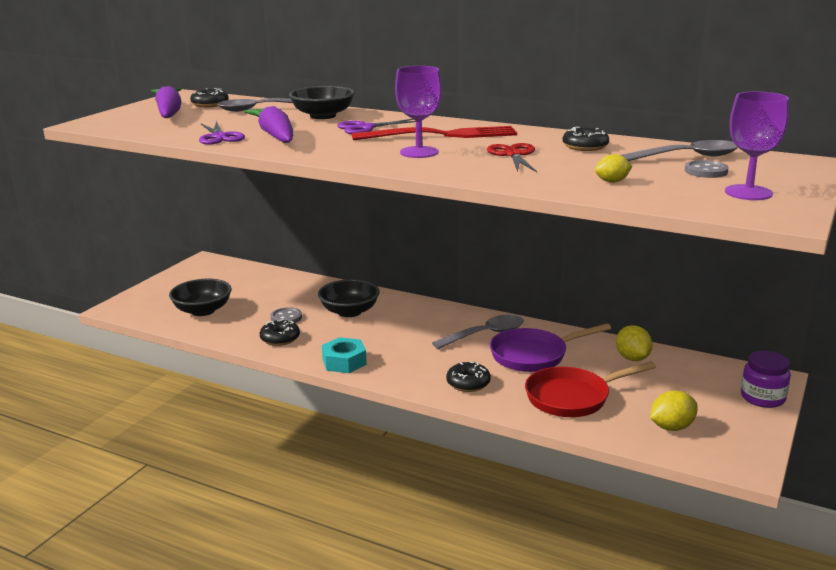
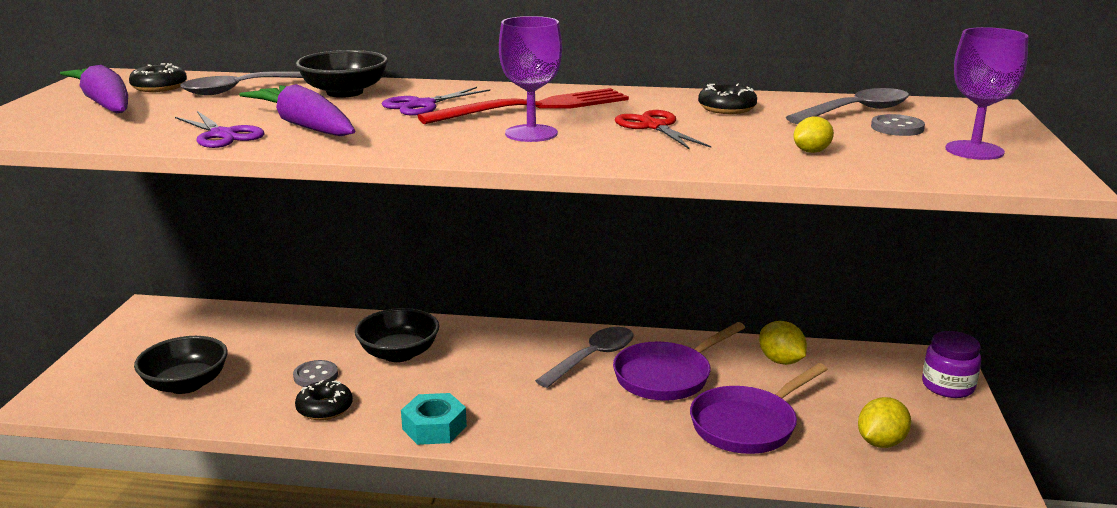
camera: 20 degrees left, 0 degrees up
(468, 383) = (613, 429): black donut -> none
(572, 397) = (747, 425): red pan -> purple pan

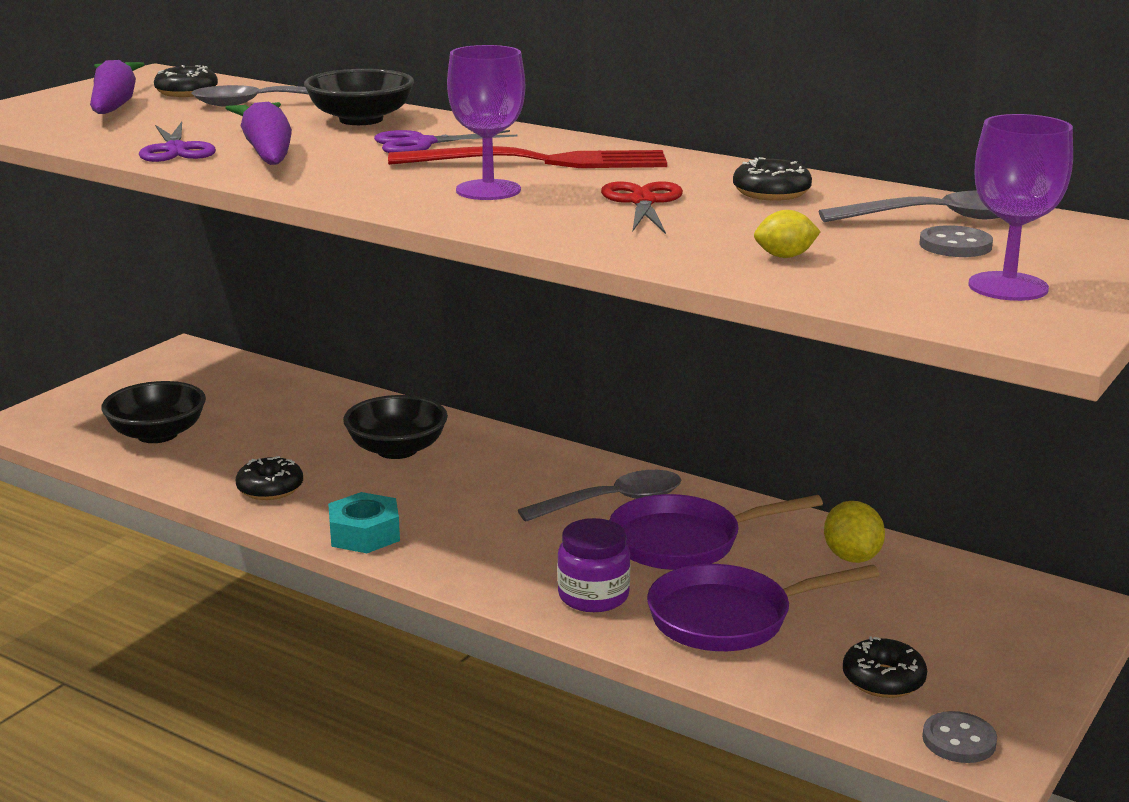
camera: 25 degrees right, 0 degrees up
(315, 376) = (290, 454): grey button -> grey button (959, 740)
(881, 442) = (883, 680): yellow lemon -> black donut
(948, 386) = (1057, 639): purple jar -> purple jar (593, 596)

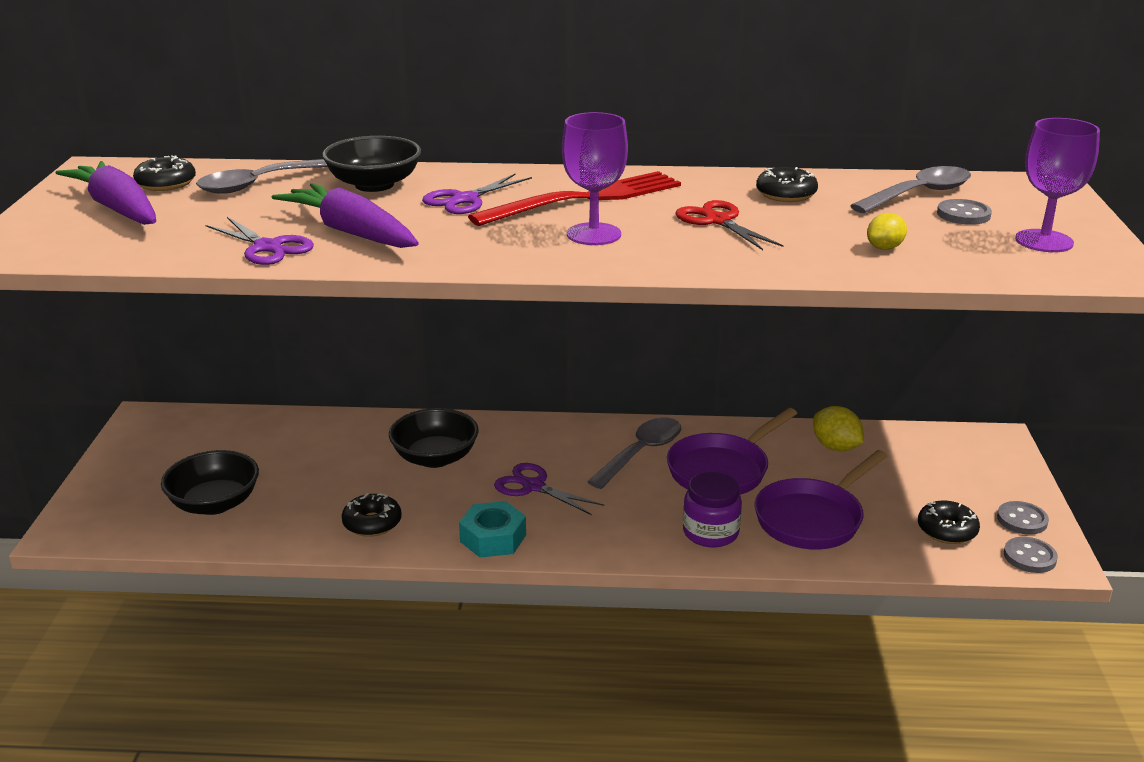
camera: 30 degrees left, 5 degrees up
(461, 501) = (533, 486): none -> purple scissors
(1001, 700) = (1022, 520): none -> grey button

